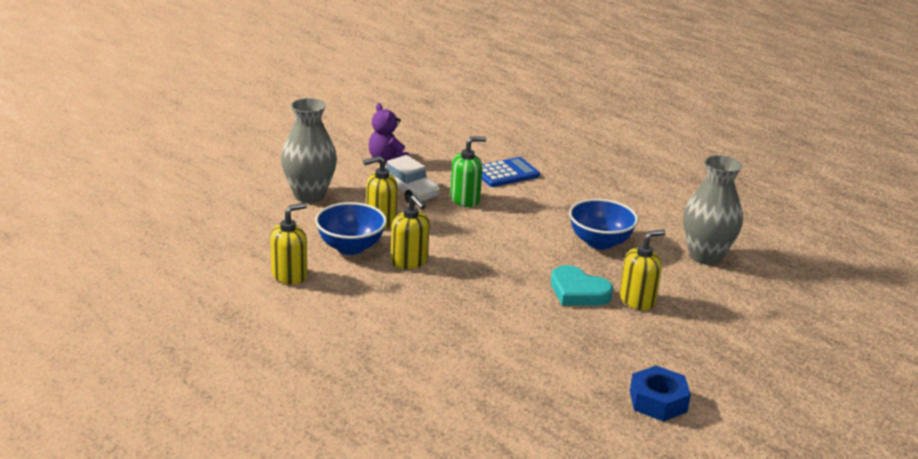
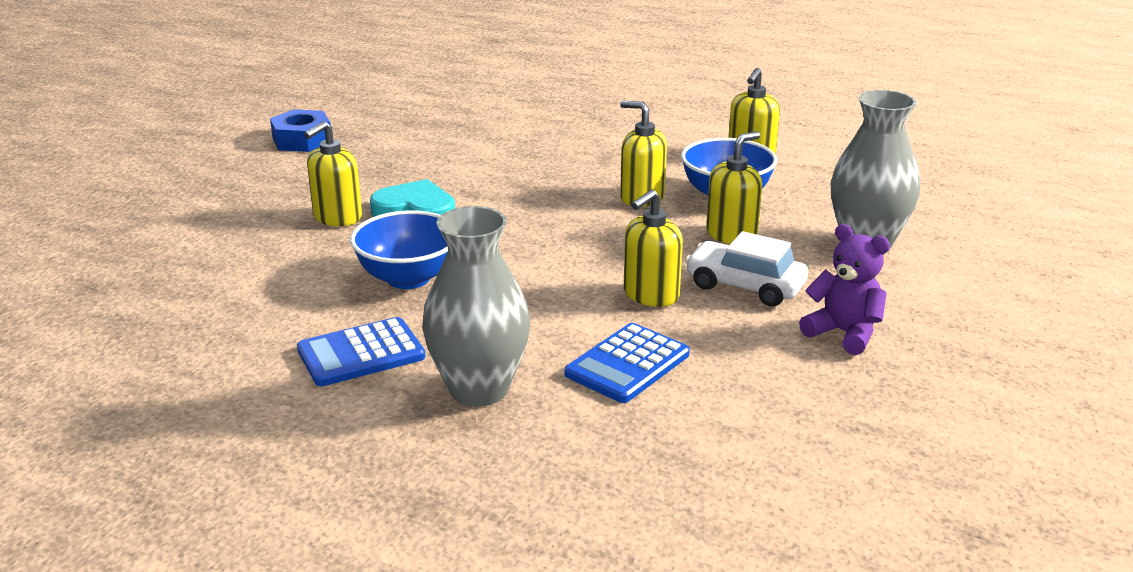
camera: 160 degrees right, 0 degrees up
(465, 199) = (650, 295): green soap dispenser -> yellow soap dispenser
(637, 208) = (361, 353): none -> blue calculator
(705, 256) = (240, 296): grey vase -> grey vase (479, 389)

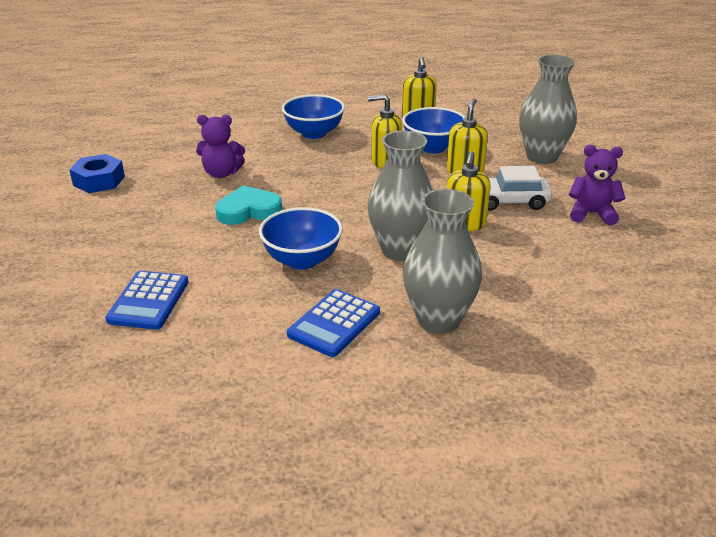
camera: 30 degrees left, 5 degrees up
(337, 217) = (198, 231): yellow soap dispenser -> none
(434, 163) = (221, 173): none -> purple teddy bear
(531, 301) = (400, 250): none -> grey vase
(594, 144) = (314, 133): none -> blue bowl
(627, 364) = (504, 272): blue calculator -> blue calculator (148, 301)

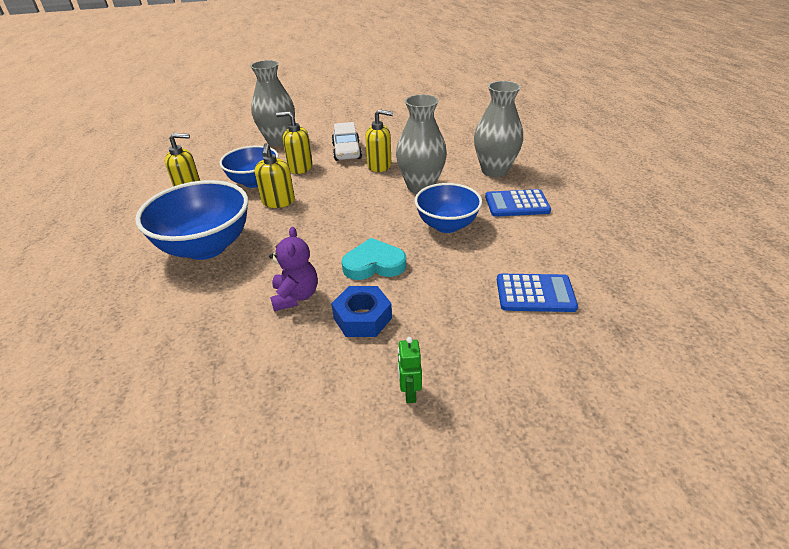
camera: 95 degrees left, 5 degrees up
(79, 218) = (409, 393): none -> green robot
(99, 181) = (310, 406): blue nut -> blue nut (362, 318)
(248, 210) = (374, 264): turquoise heart -> turquoise heart turned 105 degrees clockwise
(314, 133) = (206, 247): blue bowl -> blue bowl, size x1.52
(334, 323) = (517, 204): blue calculator -> blue calculator turned 150 degrees clockwise
(591, 214) = (361, 128): purple teddy bear -> none

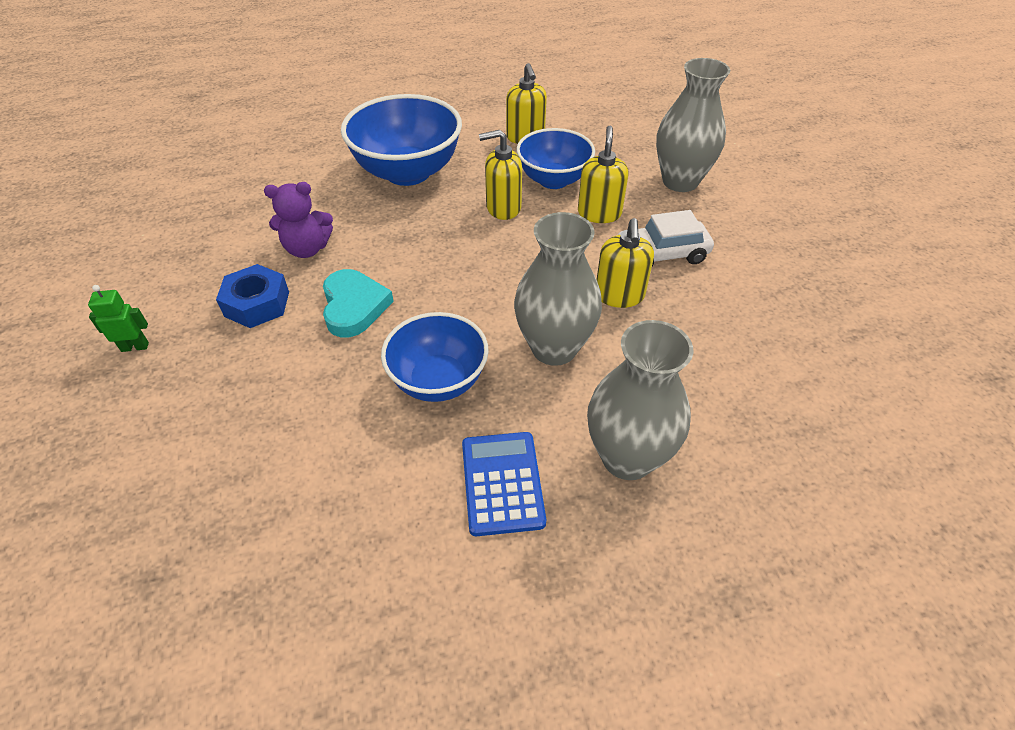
camera: 85 degrees right, 10 degrees up
(535, 293) = (255, 480): blue calculator -> none

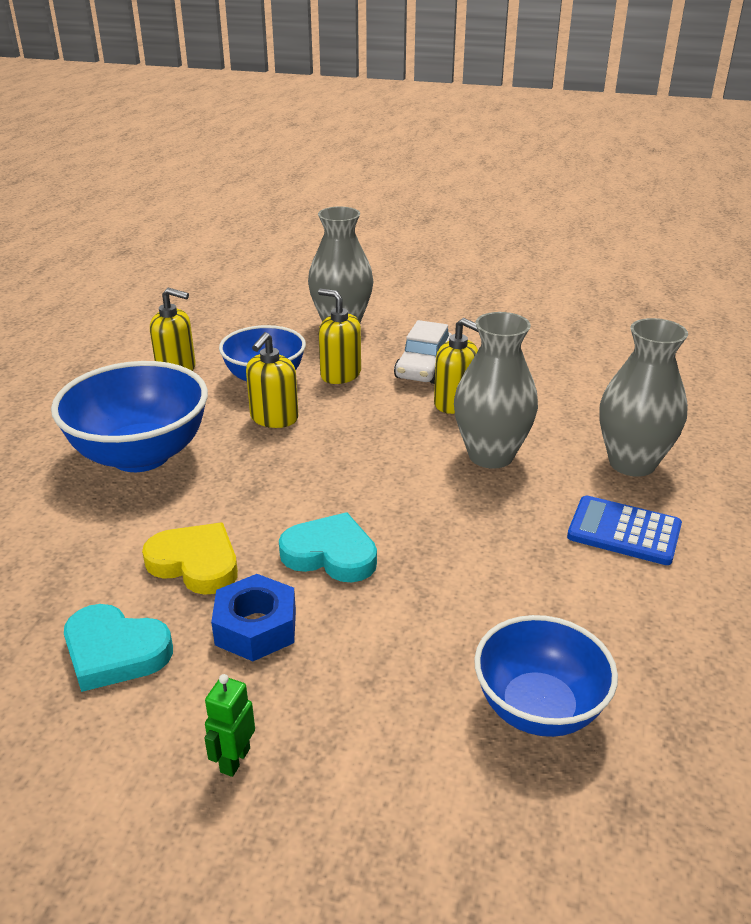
camera: 60 degrees left, 15 degrees down
(208, 255) = (115, 652): none -> turquoise heart
(307, 249) = (195, 563): purple teddy bear -> yellow heart
(438, 381) = (482, 530): blue bowl -> blue bowl (538, 708)

